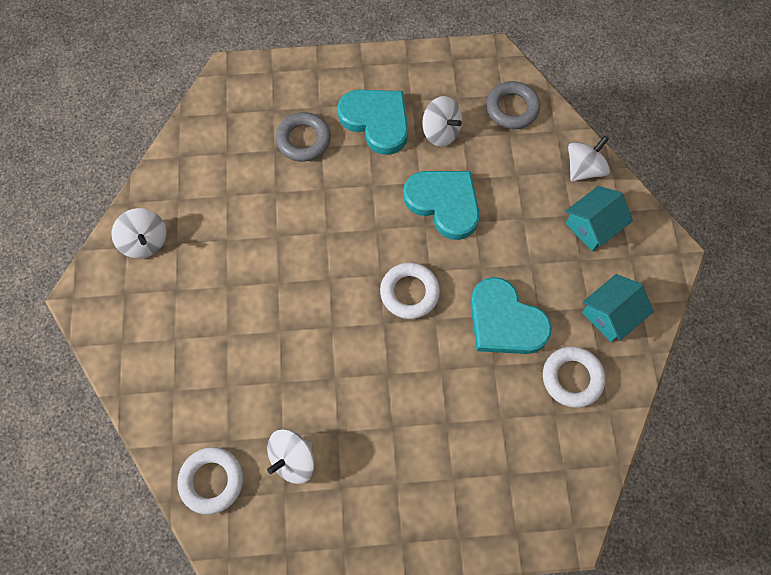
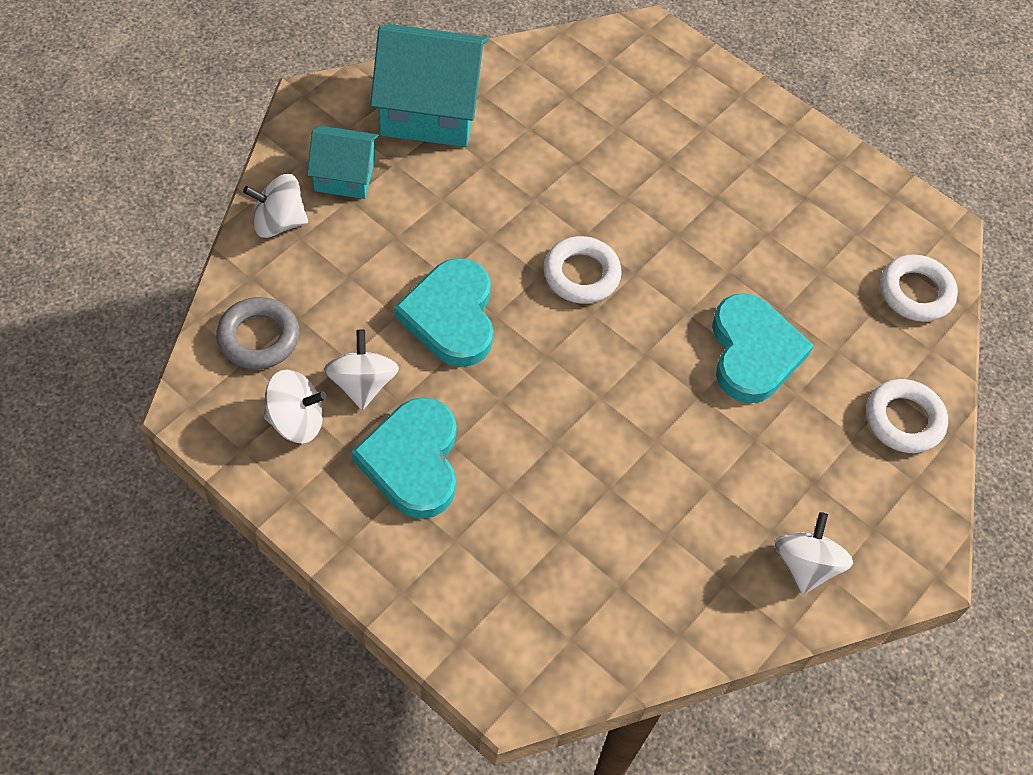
camera: 140 degrees left, 10 degrees down
(293, 459) = (827, 247): white spinning top -> white spinning top (296, 421)
(303, 140) = (516, 517): grey ring -> none
(505, 321) = (524, 181): turquoise heart -> turquoise heart (753, 352)
(572, 378) = (523, 101): white ring -> white ring (904, 420)
(610, 315) = (429, 109): turquoise house -> turquoise house, size x1.75

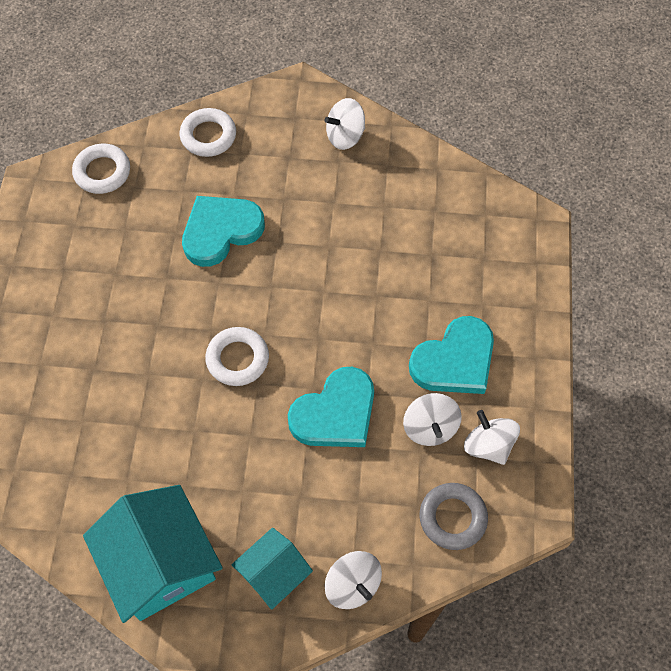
camera: 120 degrees left, 5 degrees up
(344, 175) = (273, 574): turquoise house -> turquoise house turned 75 degrees clockwise
(362, 384) = (430, 427): white spinning top -> white spinning top turned 60 degrees counterclockwise

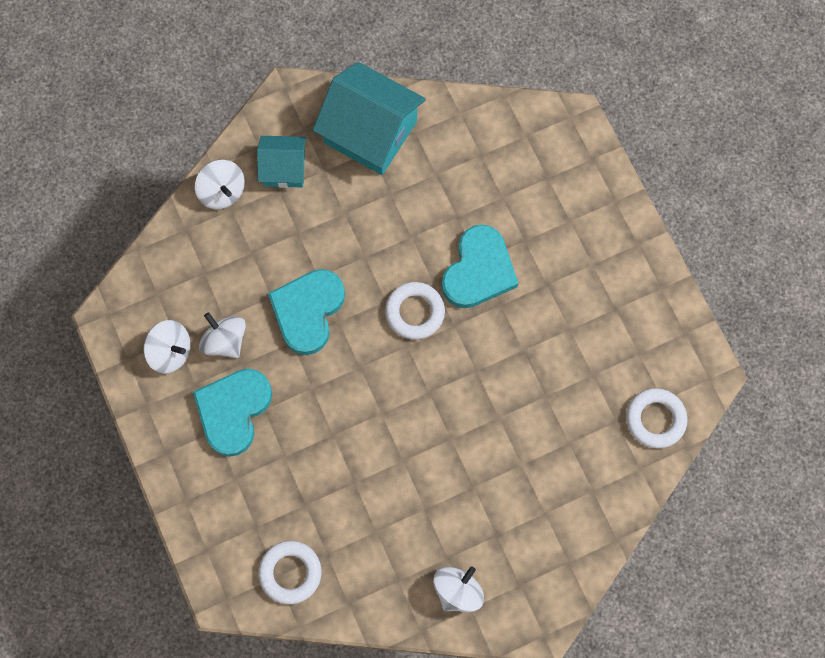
camera: 150 degrees right, 10 degrees up
(208, 136) = (587, 515): white ring -> white ring (290, 573)
(221, 231) = (507, 420): turquoise heart -> turquoise heart (478, 270)
(273, 574) = (284, 168): turquoise house -> turquoise house turned 75 degrees clockwise
(352, 585) = (222, 192): white spinning top -> white spinning top turned 150 degrees counterclockwise
(452, 518) = (172, 279): grey ring -> none

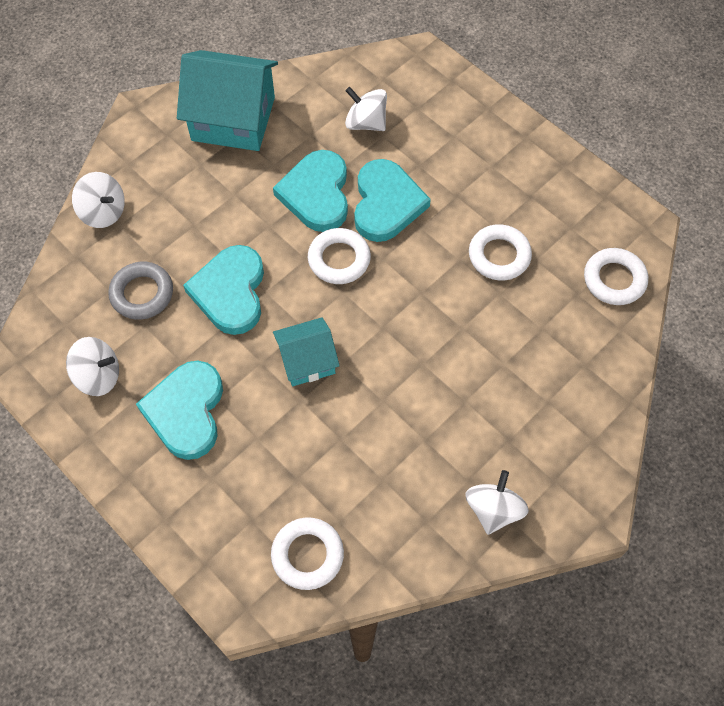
camera: 20 degrees left, 10 degrees down
(225, 341) = (154, 347): white spinning top -> white spinning top (366, 123)
(231, 286) = (142, 294): none -> grey ring
(284, 168) = (159, 174): turquoise house -> turquoise house (307, 360)
(419, 238) = (316, 194): none -> turquoise heart
(560, 359) = (499, 256): none -> white ring

